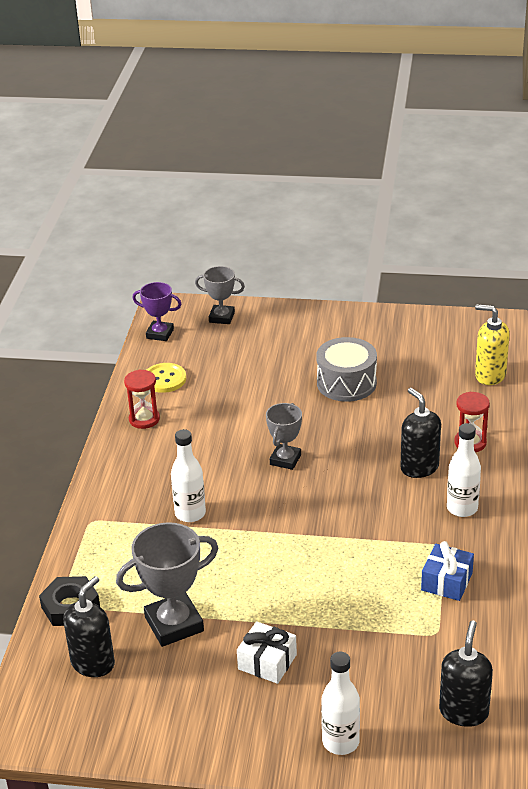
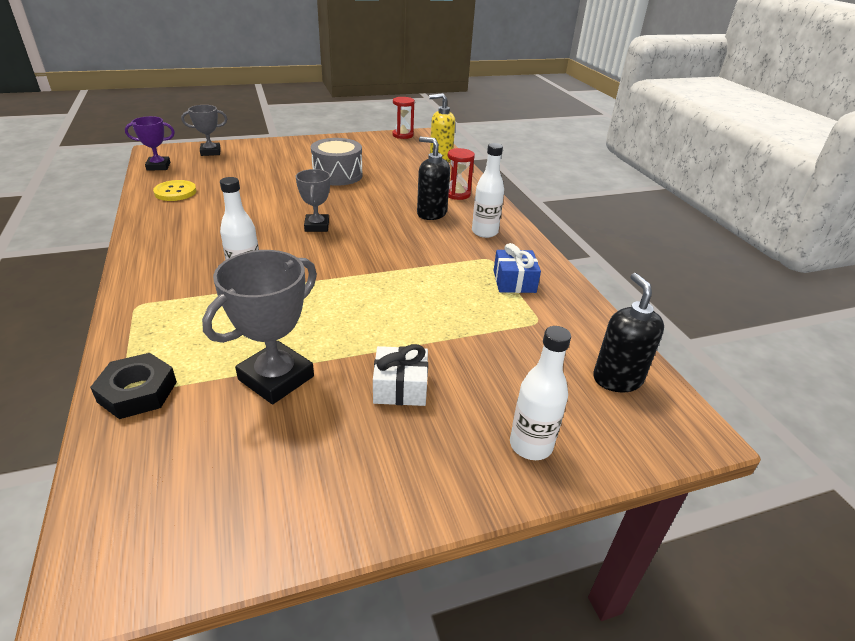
camera: 30 degrees left, 0 degrees up
(93, 663) = (190, 447): black soap dispenser -> none
(144, 419) = (166, 220): red hourglass -> red hourglass (402, 135)

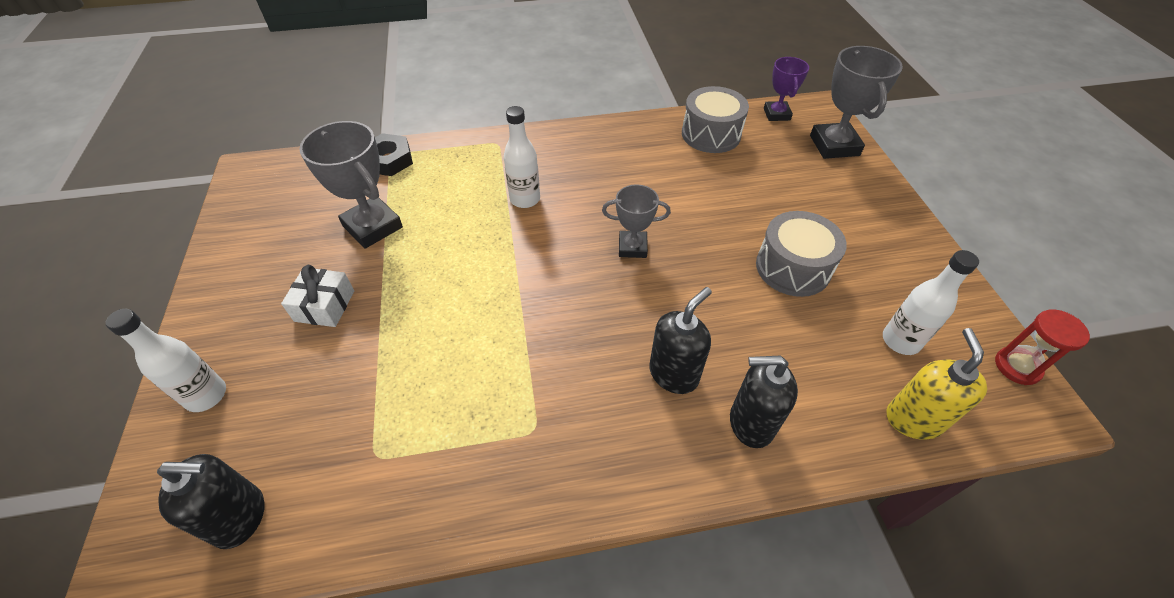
camera: 100 degrees right, 15 degrees up
(175, 192) = (711, 134): yellow button -> grey drum
(210, 152) = (834, 145): grey trophy -> grey trophy, size x1.62
(457, 194) = (750, 423): red hourglass -> black soap dispenser
(484, 232) = (613, 440): white bottle -> white bottle (900, 341)
(514, 281) = (469, 449): blue gift -> none

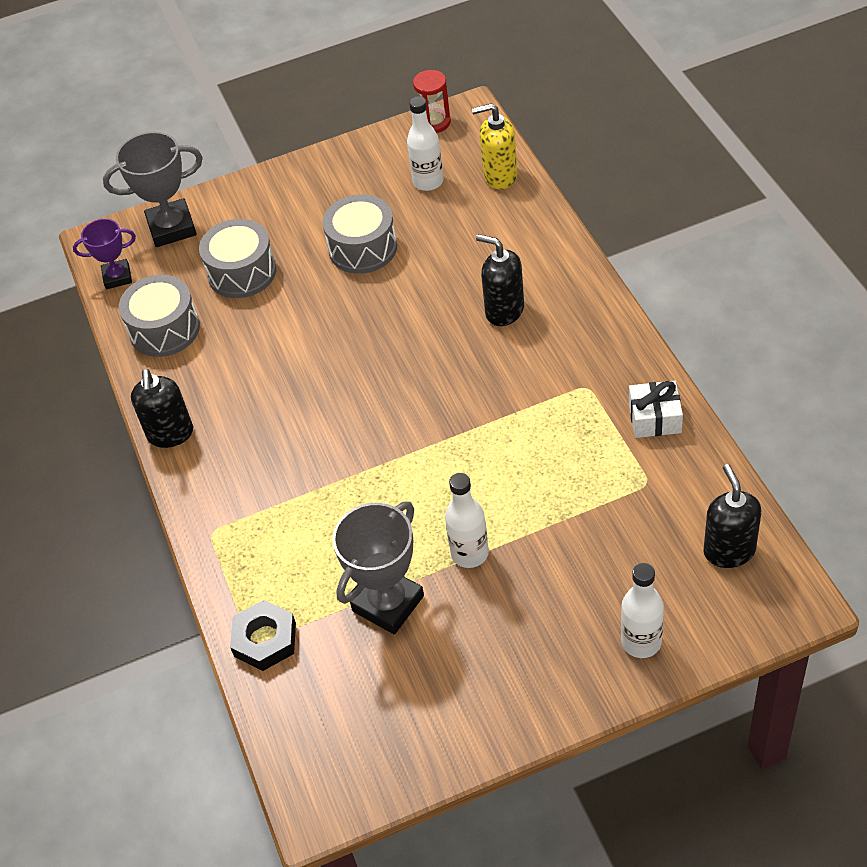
camera: 95 degrees left, 0 degrees up
(325, 306) = (511, 595): white gift -> white gift (654, 418)
(525, 199) = (311, 472): white bottle -> white bottle (469, 553)
(632, 247) = (364, 364): grey trophy -> none
(750, 423) = (534, 261): black soap dispenser -> black soap dispenser (170, 434)
(770, 181) = (242, 272): none -> grey drum

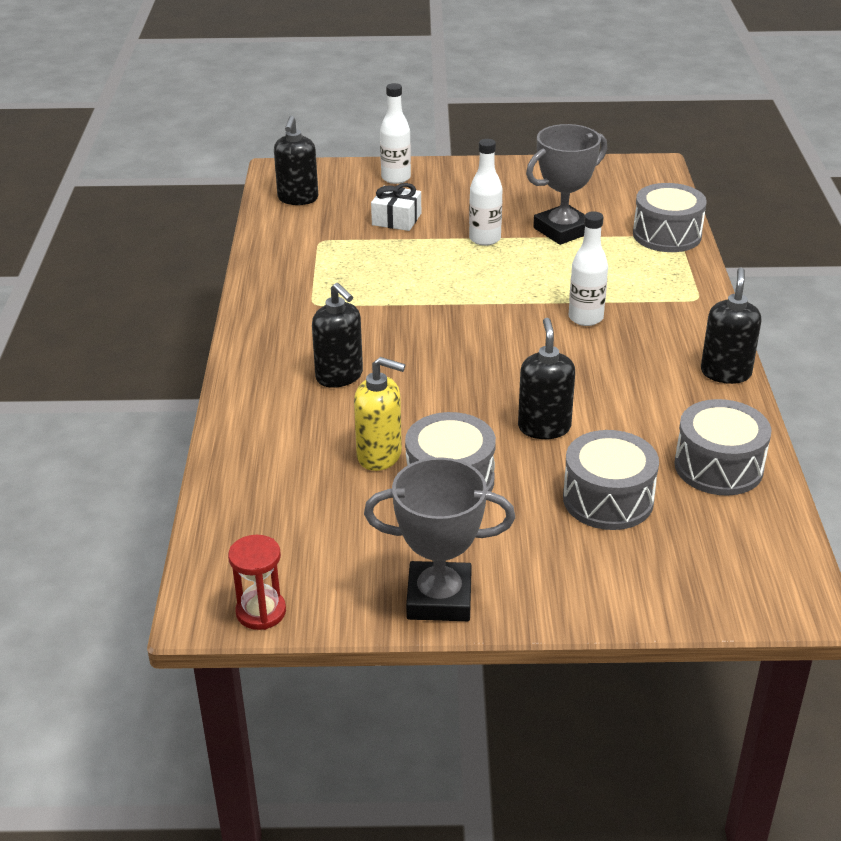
camera: 165 degrees left, 15 degrees down
(117, 277) = (775, 545): purple trophy -> none
(172, 228) = (690, 586): grey trophy -> grey trophy (439, 598)
(265, 640) = (667, 235): black nut -> grey drum
(310, 319) = (544, 427): none -> black soap dispenser
(428, 182) = (325, 532): white bottle -> white bottle (585, 318)
(500, 176) = (236, 508): yellow soap dispenser -> yellow soap dispenser (380, 455)
(654, 418) = (278, 271): white gift -> white gift (396, 219)

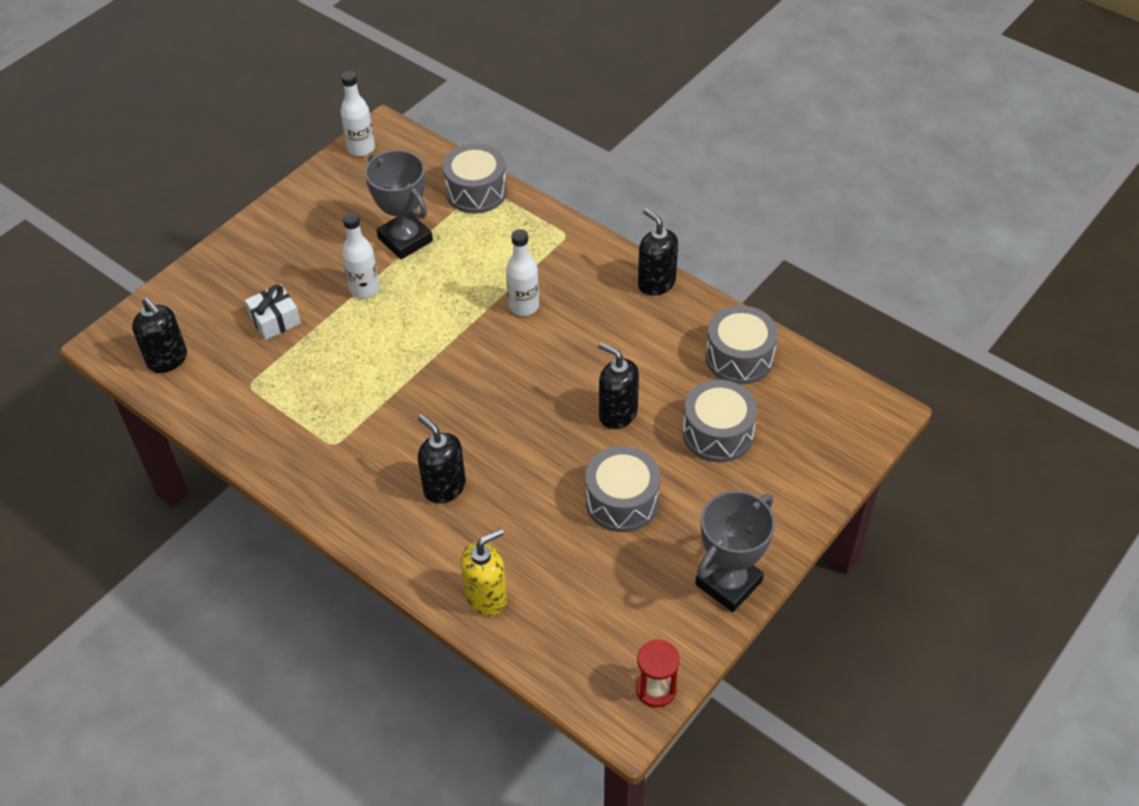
camera: 50 degrees left, 15 degrees up
(339, 376) = (444, 487): black soap dispenser -> black soap dispenser turned 135 degrees counterclockwise
(380, 455) = (558, 522): yellow soap dispenser -> yellow soap dispenser (486, 597)
(396, 178) = (213, 280): white bottle -> white bottle (361, 148)
(562, 230) = (405, 239): grey trophy -> grey trophy turned 45 degrees counterclockwise

